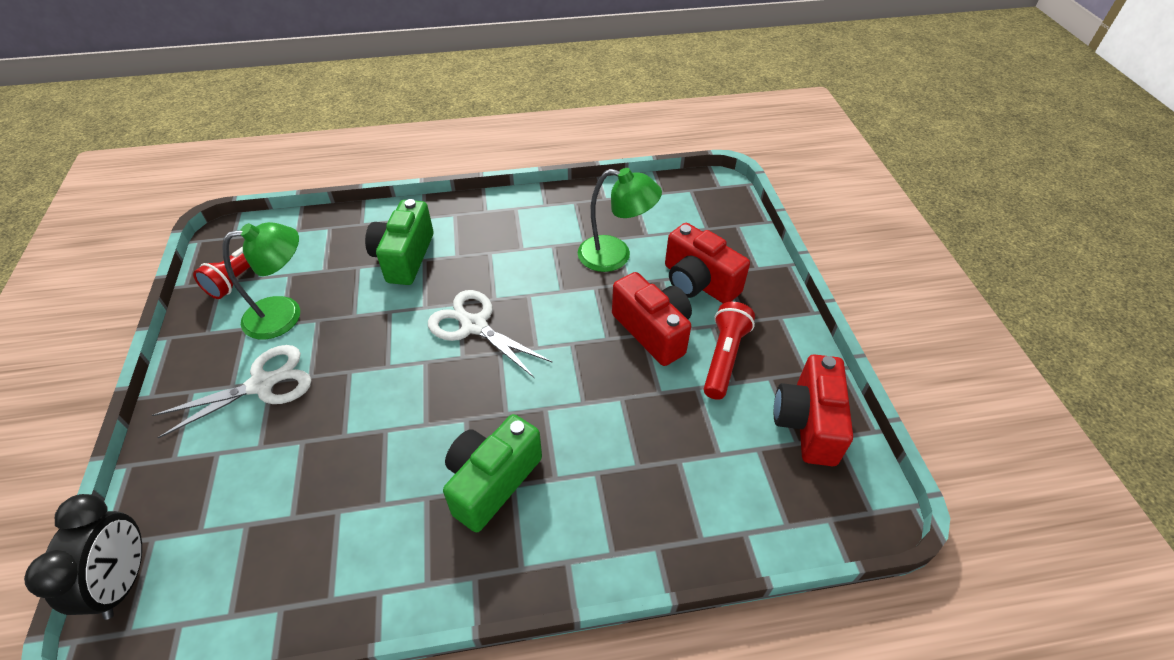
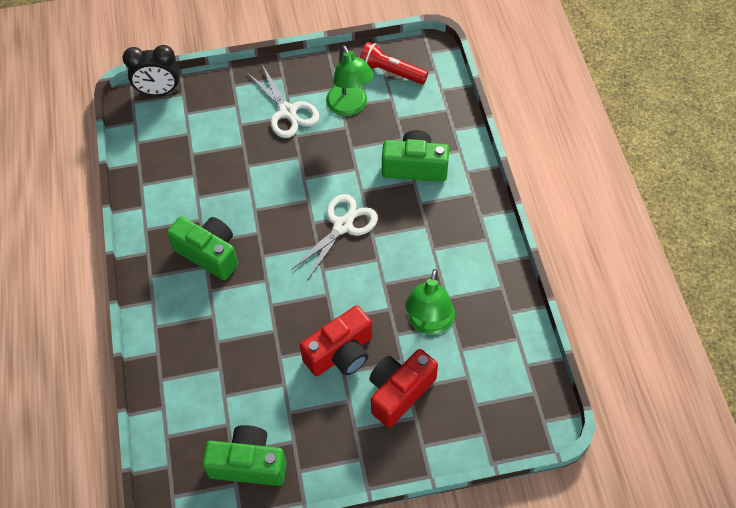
camera: 90 degrees right, 10 degrees up
(724, 358) = (313, 407): red flashlight -> none
(807, 423) = (248, 464): red camera -> green camera

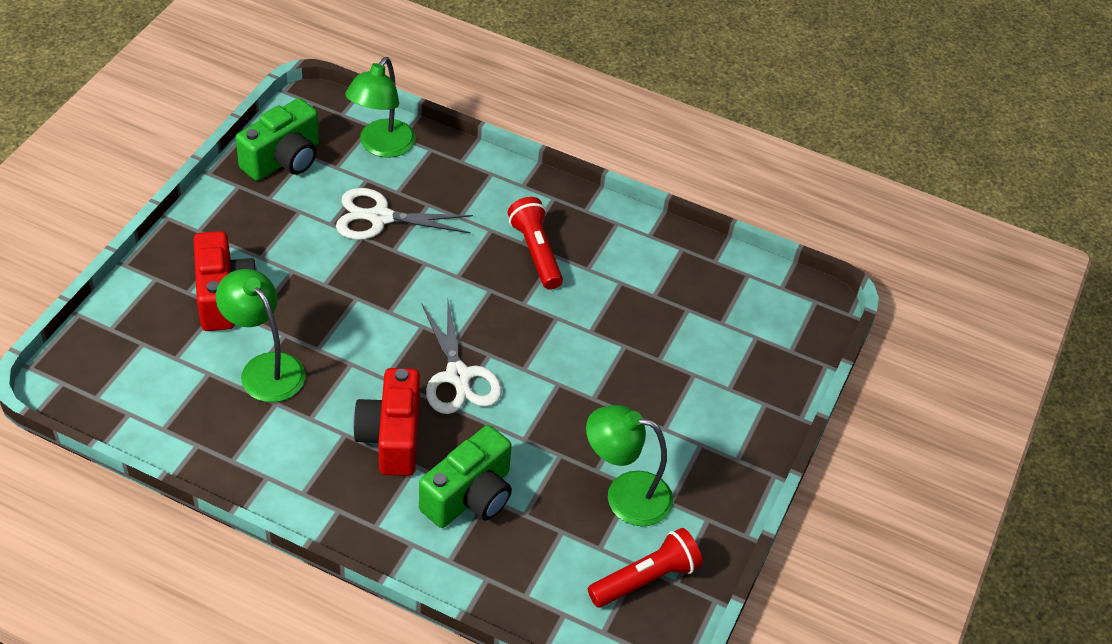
camera: 120 degrees right, 10 degrees down
(159, 91) = (813, 332): black clock -> none
(183, 412) = (381, 146): none -> green lamp
(209, 254) = (536, 252): green camera -> red flashlight
(287, 111) = (674, 429): white scissors -> white scissors (380, 217)
(341, 353) = (313, 281): red camera -> red camera (391, 437)

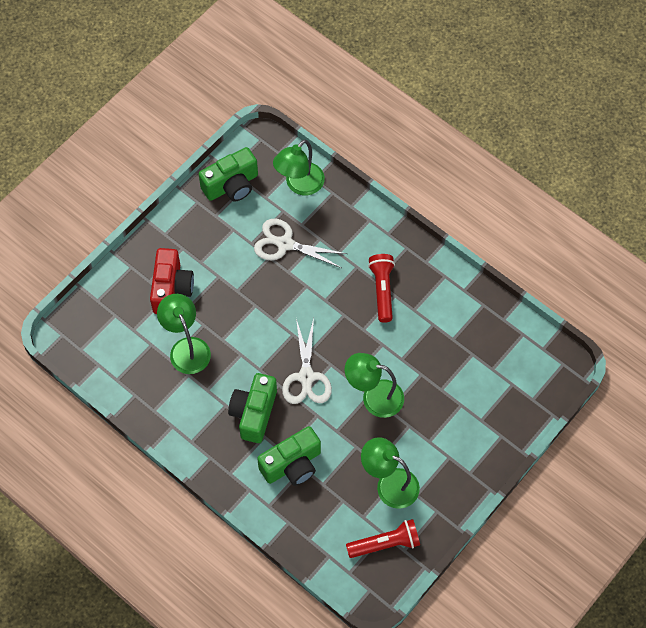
camera: 20 degrees right, 15 degrees up
(391, 437) = (254, 413): red camera -> green camera
(566, 385) = (374, 397): none -> green lamp

